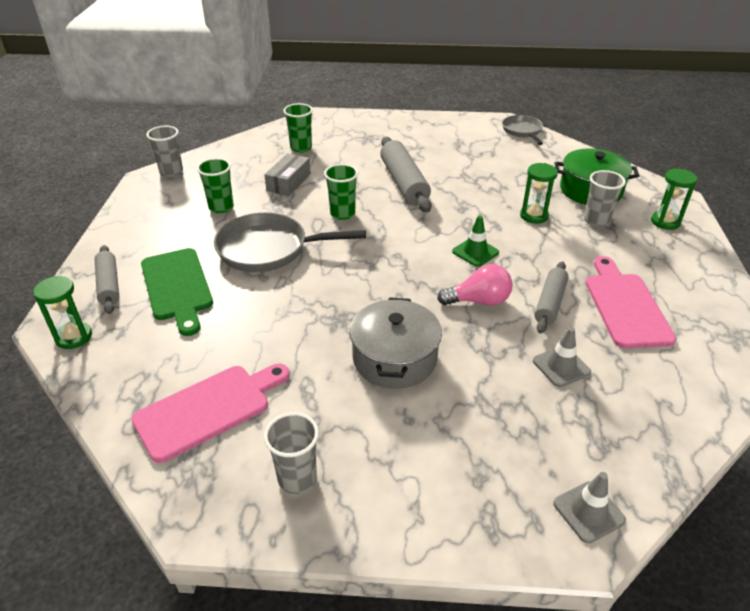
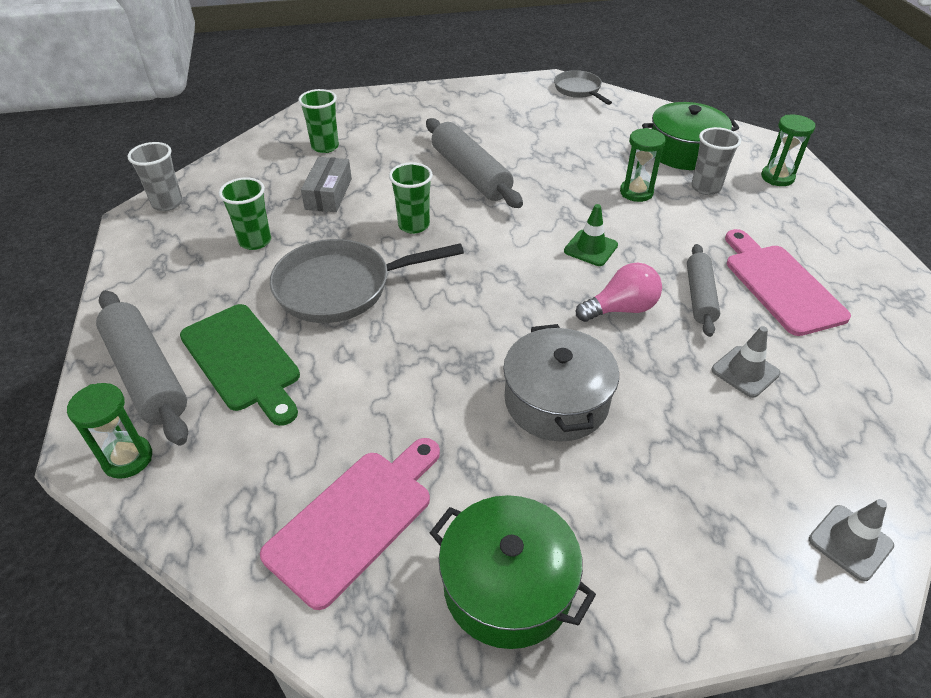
camera: 15 degrees left, 5 degrees up
(109, 285) = (147, 375): grey rolling pin -> grey rolling pin, size x1.60
(297, 478) = (507, 586): grey cup -> green pot

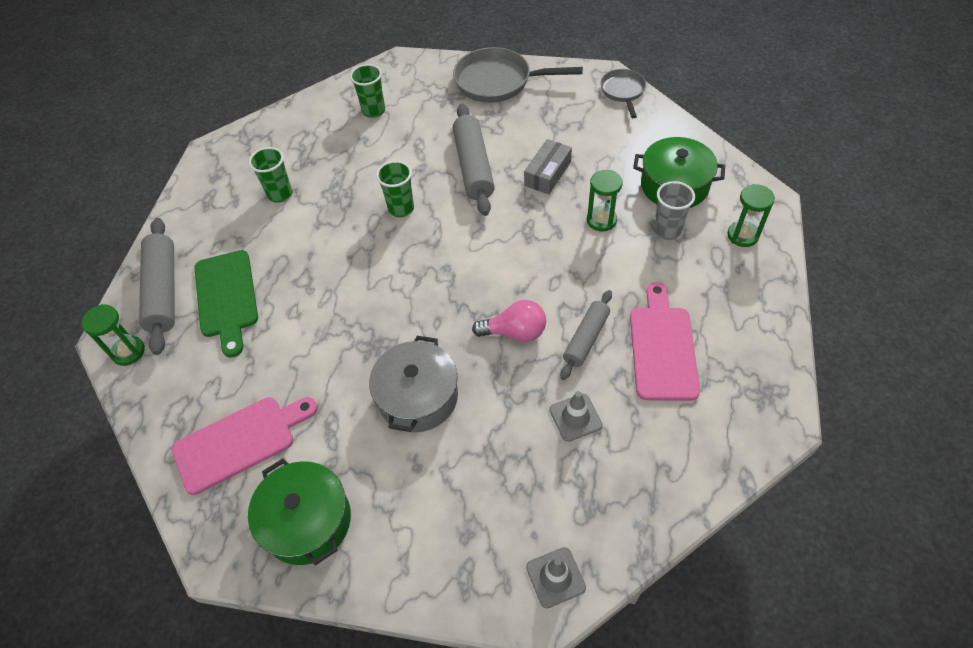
camera: 25 degrees right, 10 degrees up
(167, 203) = (235, 142): grey cup -> none
(328, 194) = (353, 161): grey box -> grey box (547, 173)
(341, 287) = (319, 253): grey pan -> grey pan (498, 81)
(590, 248) = (527, 268): green traffic cone -> none

